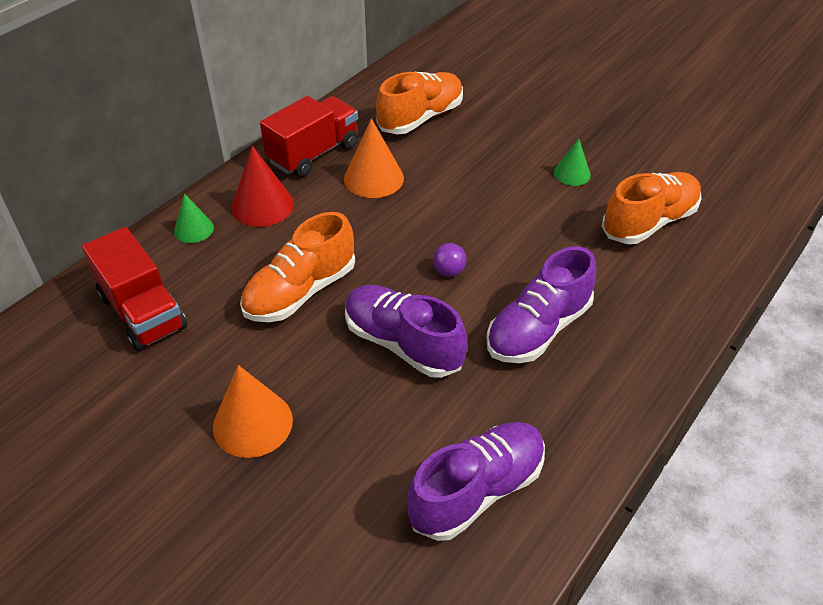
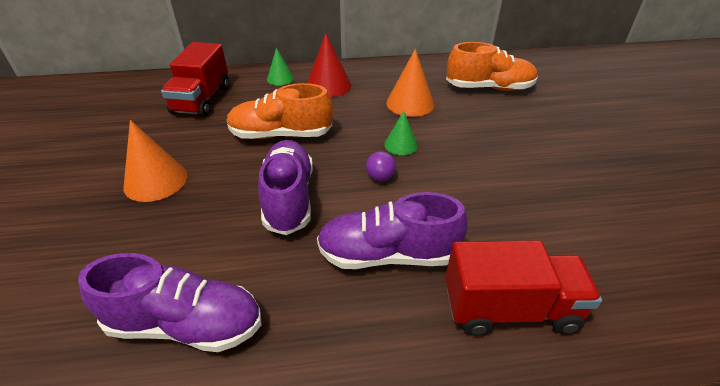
camera: 45 degrees right, 5 degrees down
(313, 153) = (394, 76): red truck -> red truck (509, 308)
(572, 174) = (565, 173): green cone -> green cone (401, 145)
(649, 222) = (596, 246): orange shoe -> none

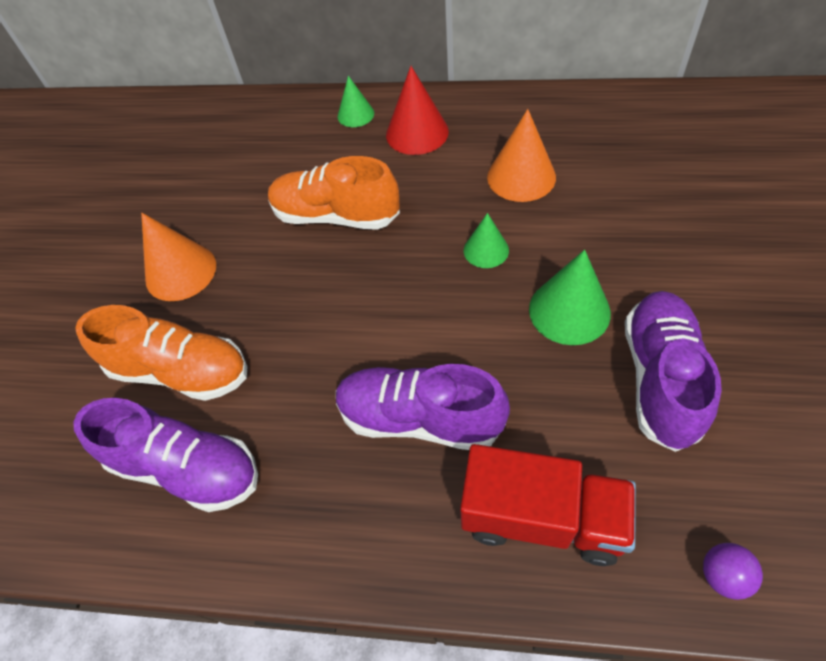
camera: 20 degrees right, 15 degrees up
(202, 100) = (250, 145): red truck -> none
(289, 198) = (324, 318): purple shoe -> purple shoe (660, 378)
(380, 177) = (443, 301): purple ball -> purple ball (722, 575)
(473, 173) = (569, 311): none -> green cone
(489, 88) = (648, 157): orange shoe -> orange shoe (181, 371)

